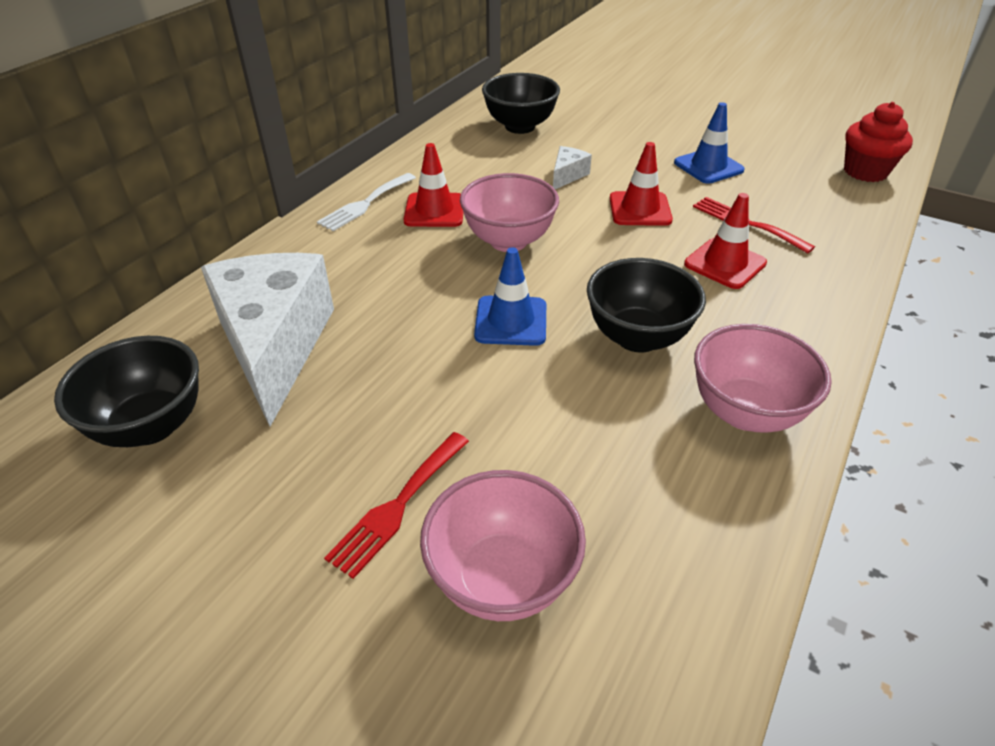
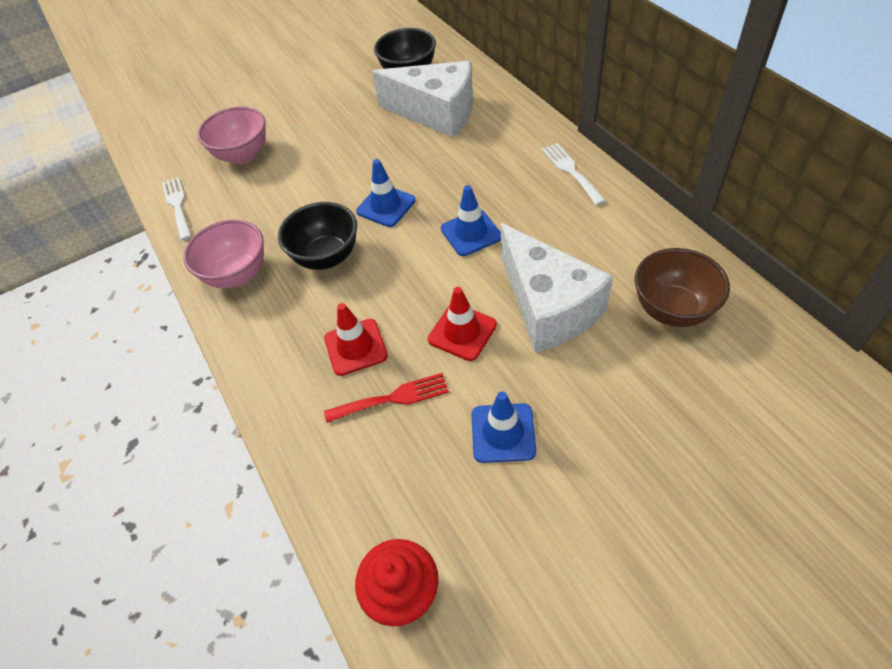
camera: 125 degrees right, 10 degrees up
(397, 506) = (301, 135): red fork -> none
(434, 210) = (538, 205): red traffic cone -> none
(508, 241) = (471, 233): pink bowl -> blue traffic cone
(520, 126) = (672, 310): black bowl -> brown bowl
(567, 176) = (548, 306): white cheese -> white cheese, size x2.46
(702, 608) = (177, 205): none -> white fork

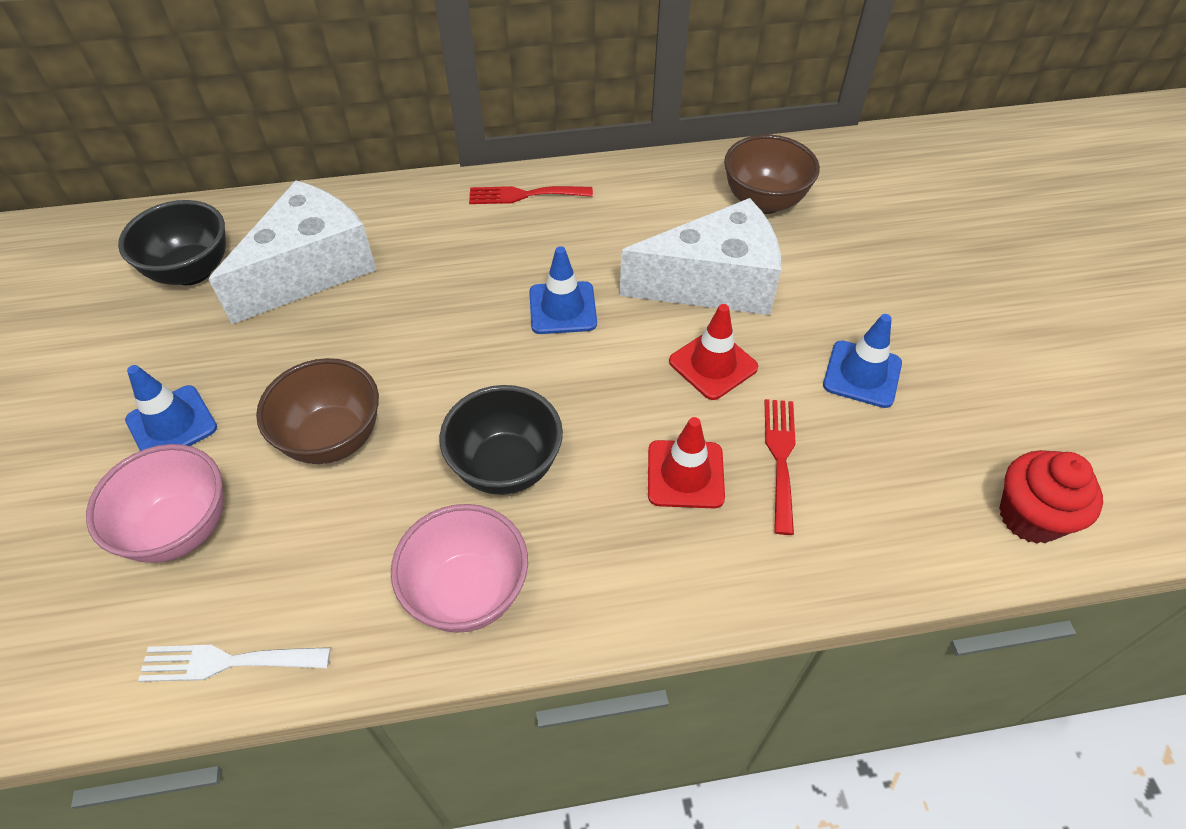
camera: 75 degrees left, 0 degrees up
(317, 179) = (333, 439): none -> brown bowl
(386, 206) = (453, 375): blue traffic cone -> blue traffic cone (172, 424)
(570, 171) = (524, 195): white fork -> red fork

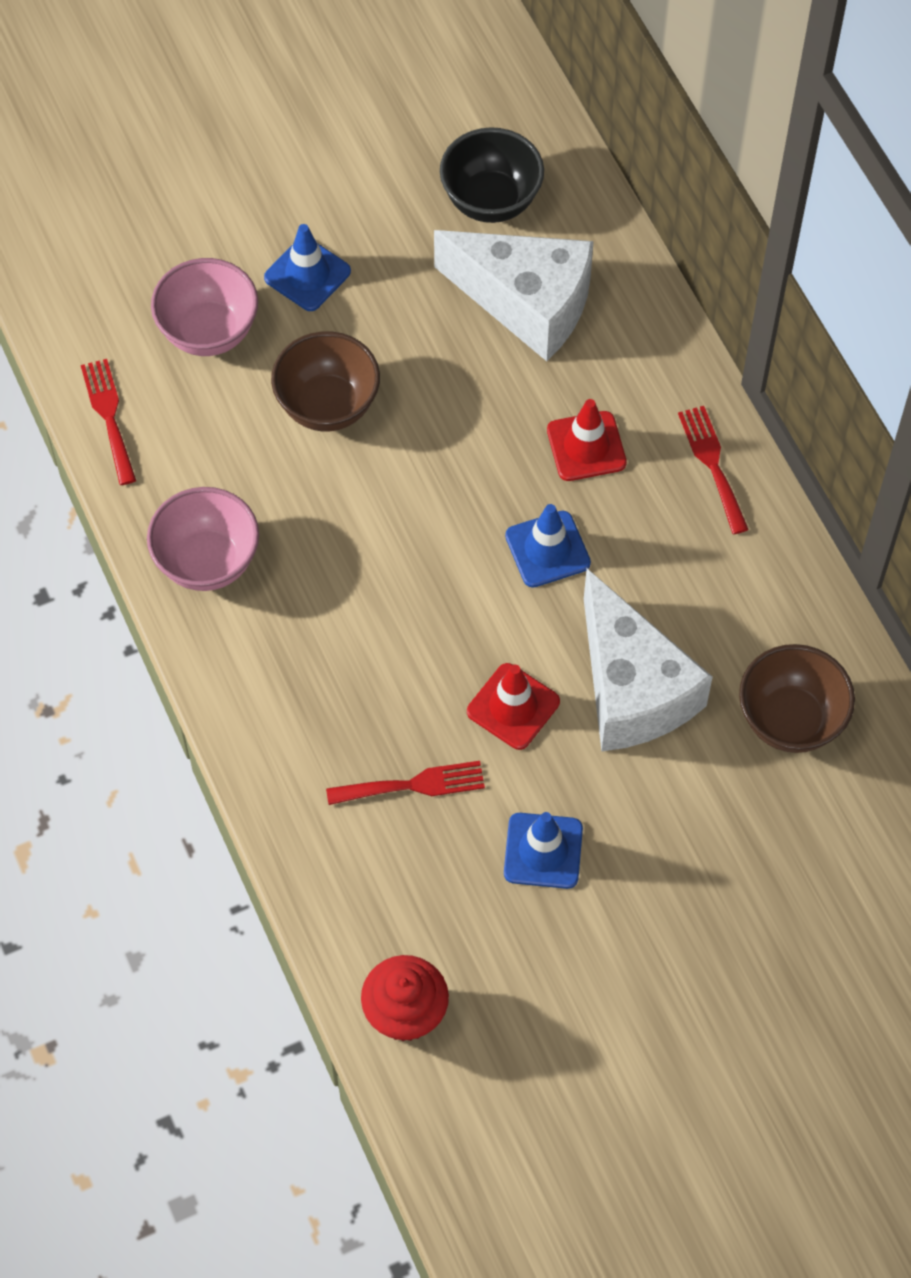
camera: 75 degrees right, 10 degrees up
(226, 662) = (109, 416): white fork -> red fork
(506, 467) = (337, 554): black bowl -> none
(685, 474) = (370, 705): red traffic cone -> red traffic cone (586, 446)

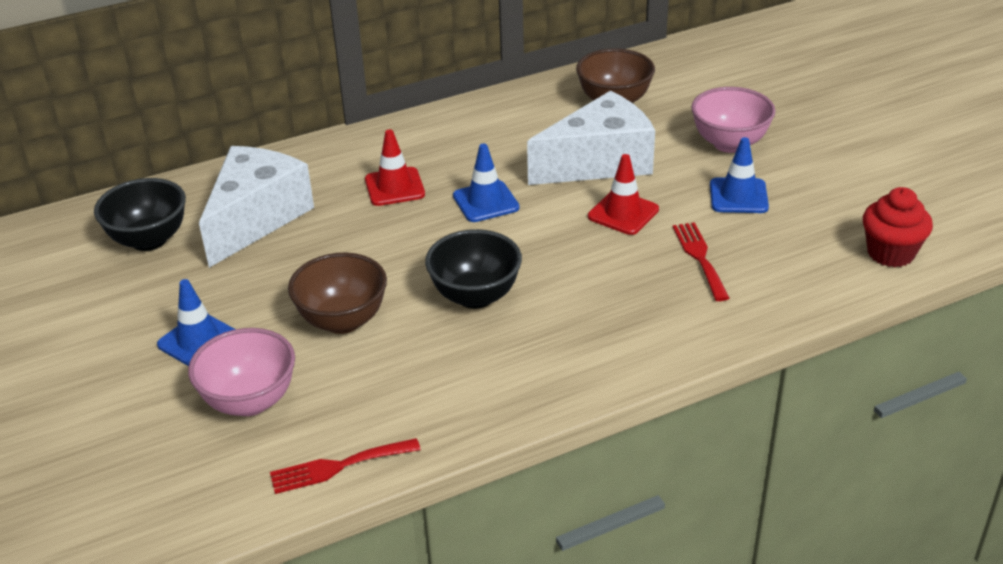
camera: 90 degrees left, 25 degrees down
(207, 562) = (504, 385): pink bowl -> pink bowl (729, 144)
(359, 536) = (475, 296): none -> black bowl
(712, 464) = (413, 134): red fork -> none

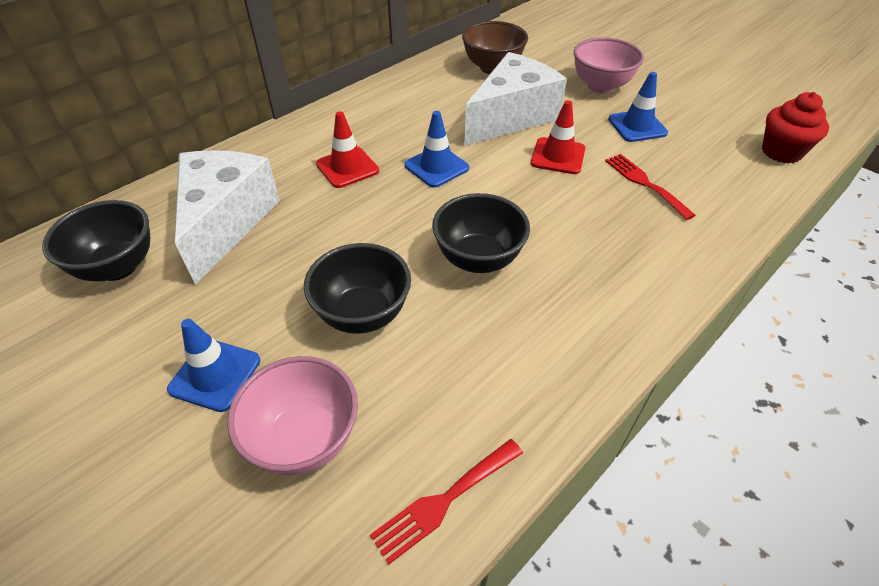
camera: 20 degrees left, 10 degrees up
(343, 321) = (363, 314): brown bowl -> black bowl

